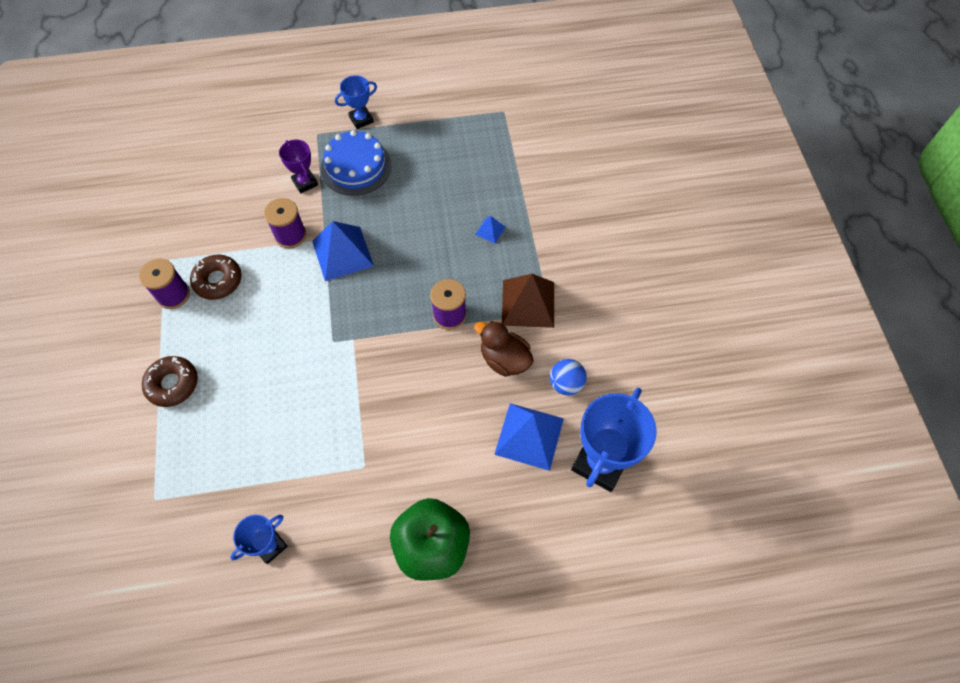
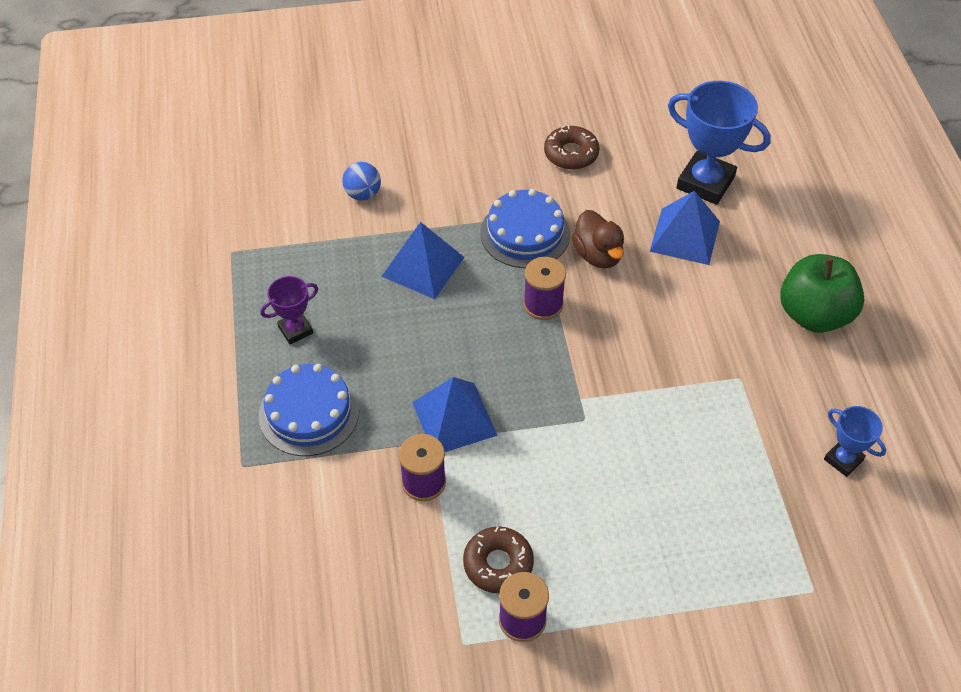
camera: 90 degrees left, 10 degrees down
(172, 384) = (659, 596): brown donut -> brown donut (571, 154)
(305, 182) = (332, 473): purple trophy -> purple trophy (295, 330)
(361, 119) = (221, 412): blue trophy -> none
(490, 230) = (423, 266): blue pyramid -> blue pyramid, size x2.16
(504, 359) = (598, 255): brown duck -> brown duck turned 60 degrees counterclockwise
(528, 303) = (525, 233): brown pyramid -> blue cake
(566, 384) = (622, 205): blue ball -> blue ball (363, 194)

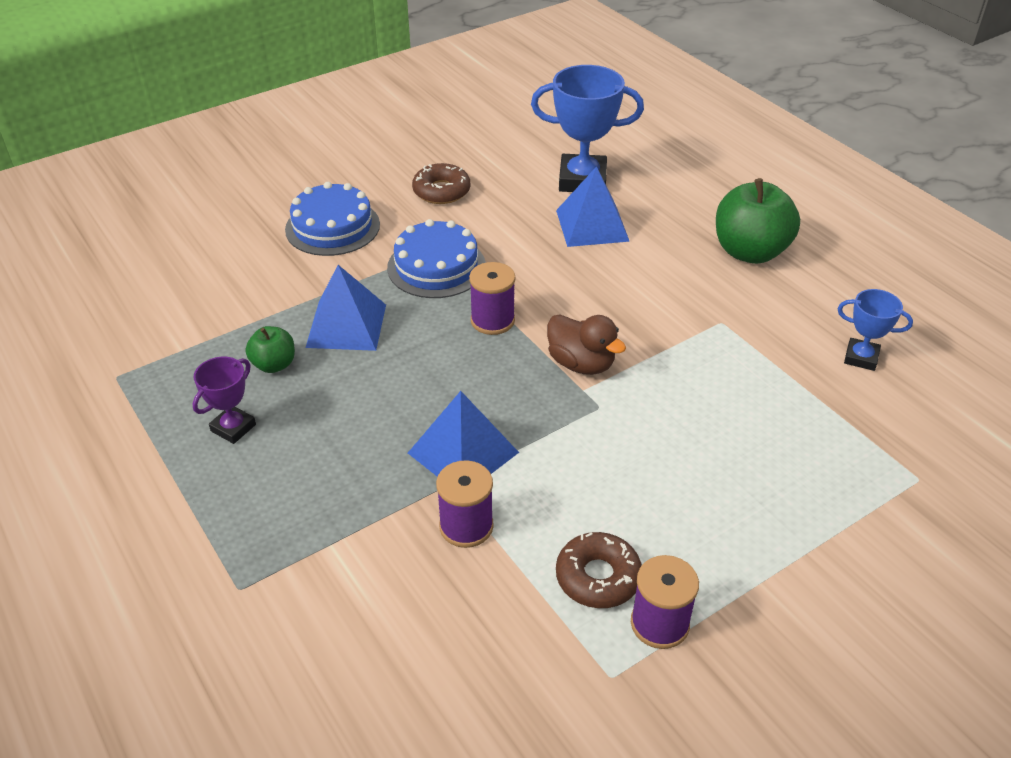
camera: 25 degrees left, 10 degrees down
(309, 413) = (293, 504): blue cake -> blue cake (332, 227)
(350, 284) = (274, 364): none -> green apple
(363, 194) = (243, 281): blue ball -> none
(598, 255) = (520, 264): brown duck -> brown duck (581, 363)

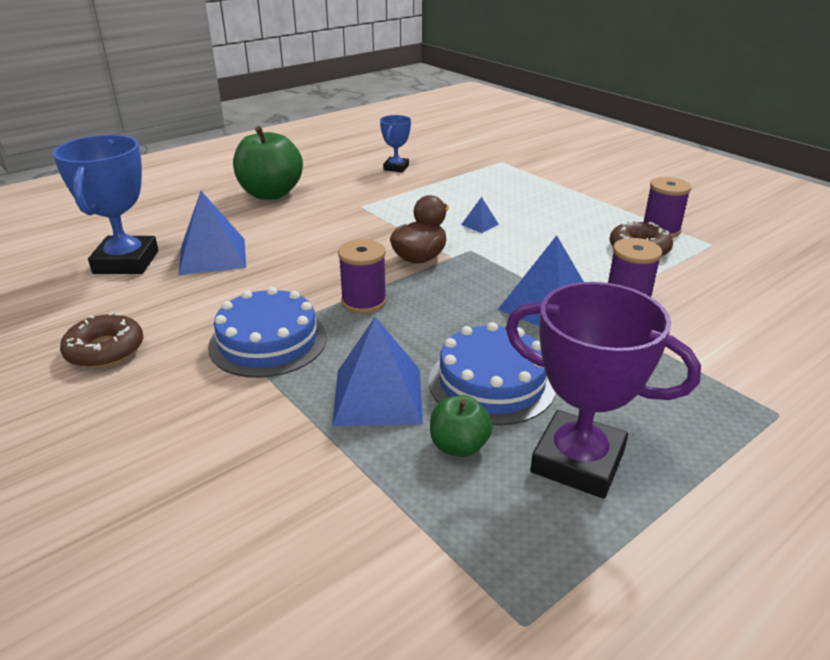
camera: 95 degrees left, 10 degrees down
(233, 428) = (577, 461): purple trophy -> purple trophy, size x1.86
(332, 227) = (157, 437): blue cake -> blue cake (491, 382)
(672, 423) = (479, 224): none -> blue pyramid

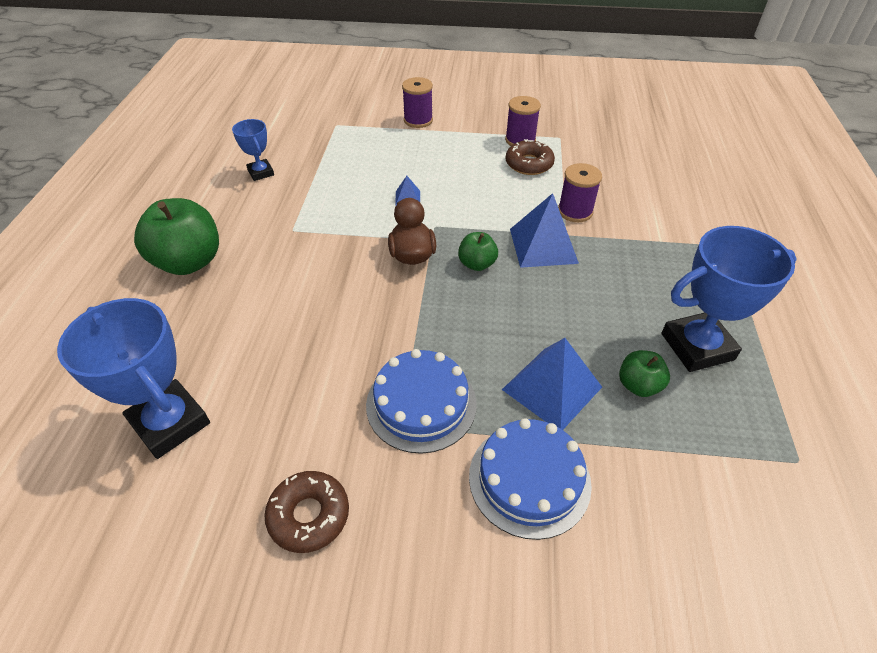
camera: 45 degrees left, 15 degrees up
(213, 256) = (245, 360): blue pyramid -> none
(364, 302) = (432, 320): purple spool -> purple spool (418, 120)
(462, 288) = (477, 264): none -> green apple
(491, 382) = (593, 327): blue cake -> blue cake (529, 479)
(577, 461) = (697, 346): purple trophy -> blue trophy

